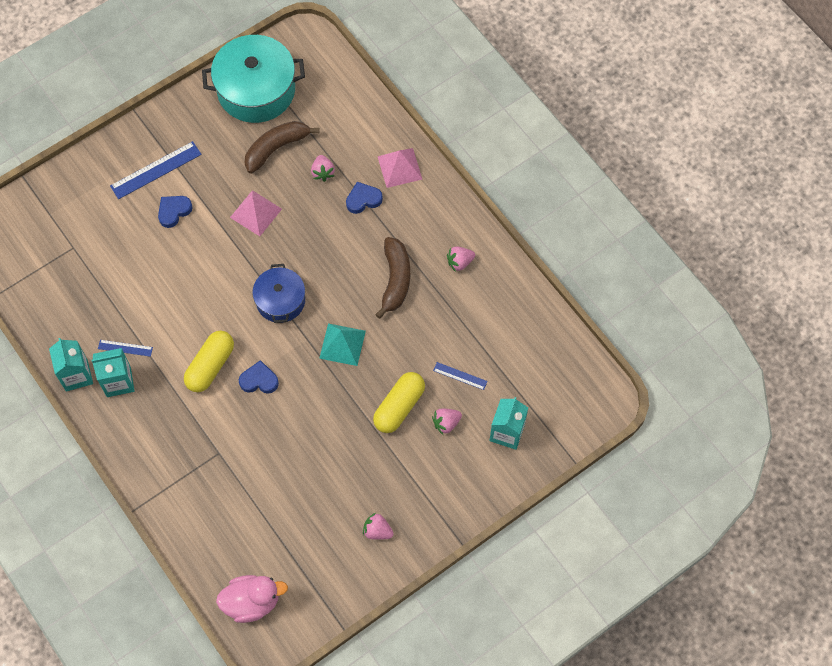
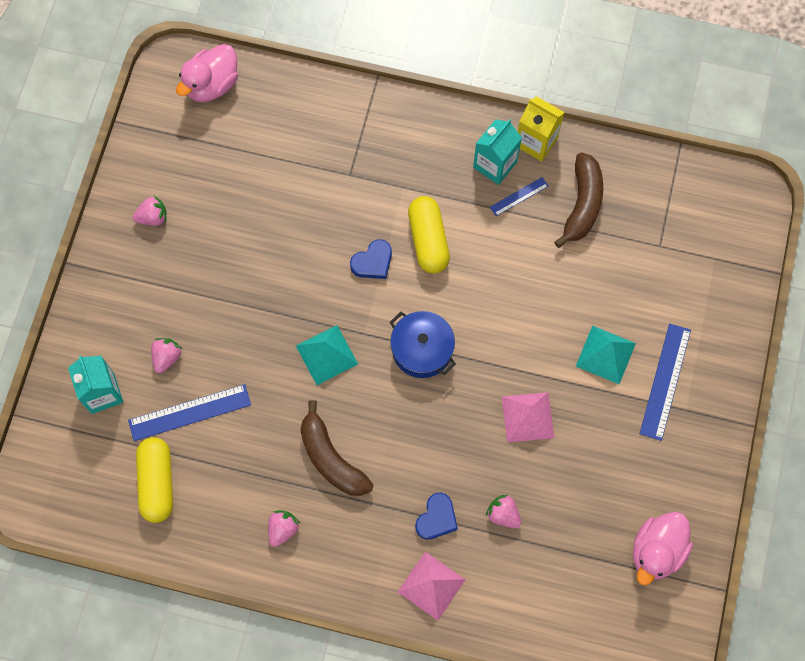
camera: 140 degrees right, 5 degrees up
(76, 375) = (536, 142): turquoise carton -> yellow carton
(174, 211) = (605, 354): blue heart -> turquoise pyramid
(256, 90) = (656, 551): turquoise pot -> pink duck
(276, 148) = (573, 502): brown banana -> brown banana (582, 204)
(399, 407) = (223, 338): yellow capsule -> yellow capsule (157, 483)
(460, 376) = (189, 412): blue ruler -> blue ruler, size x1.84

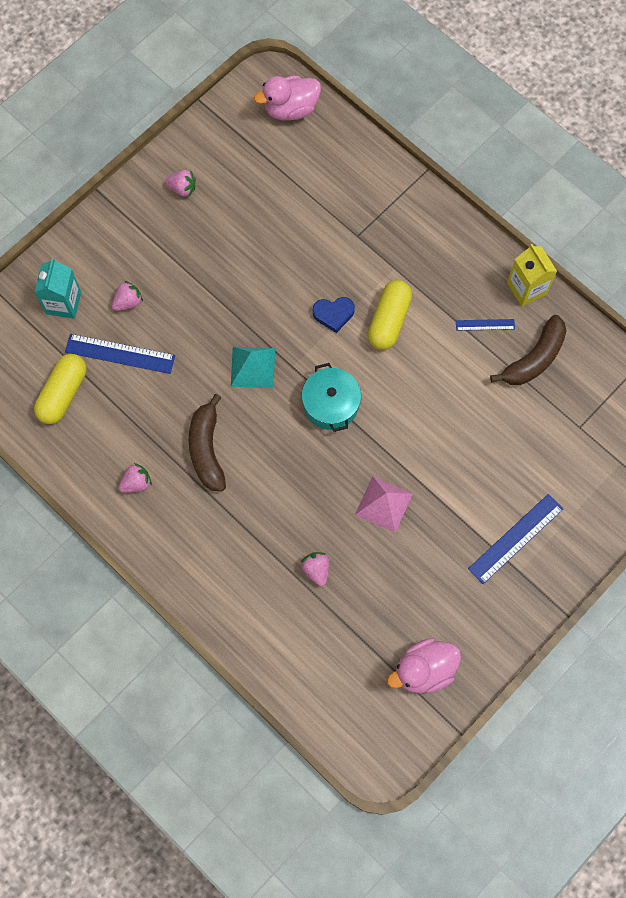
camera: 30 degrees right, 0 degrees up
(422, 349) = (331, 404): blue pot -> turquoise pot
(431, 585) = (225, 592): pink pyramid -> none
(436, 518) = (261, 542): blue heart -> none
(495, 164) = (480, 289): turquoise carton -> none
(605, 354) = (479, 489): turquoise pyramid -> none

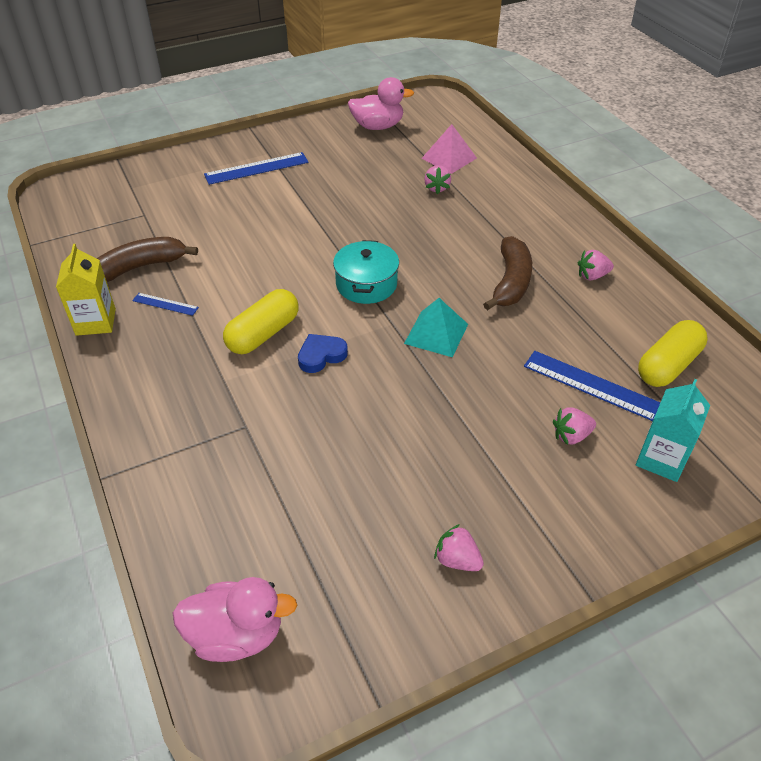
camera: 160 degrees left, 25 degrees down
(333, 314) = (321, 355): blue heart -> blue heart turned 45 degrees counterclockwise
(383, 504) = (355, 210): pink pyramid -> pink pyramid (449, 158)

